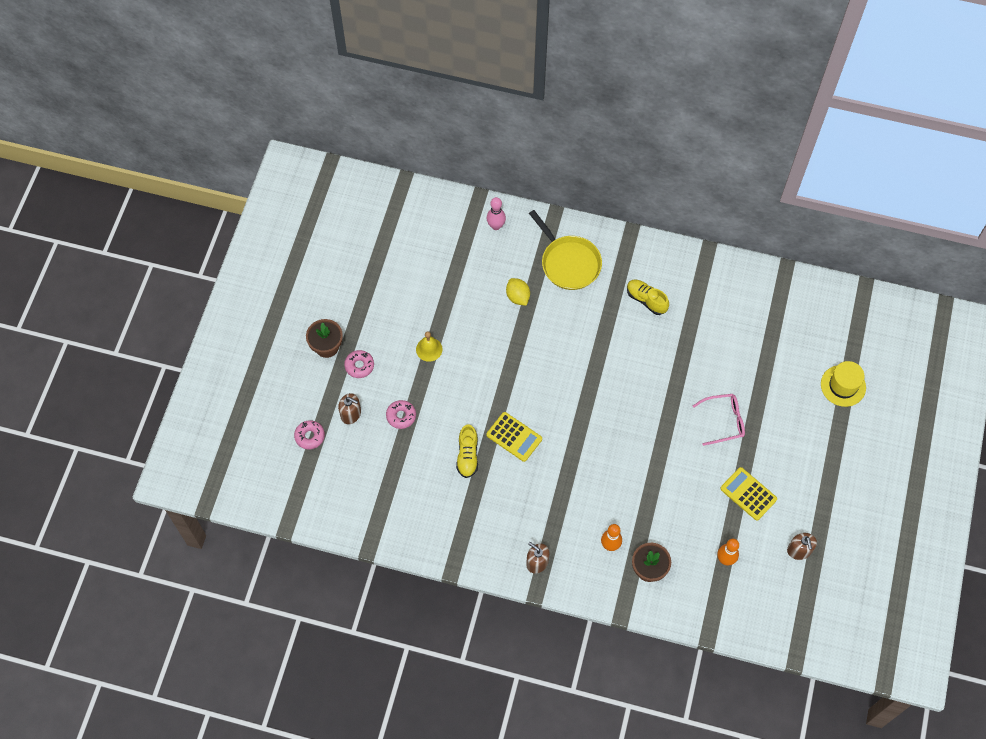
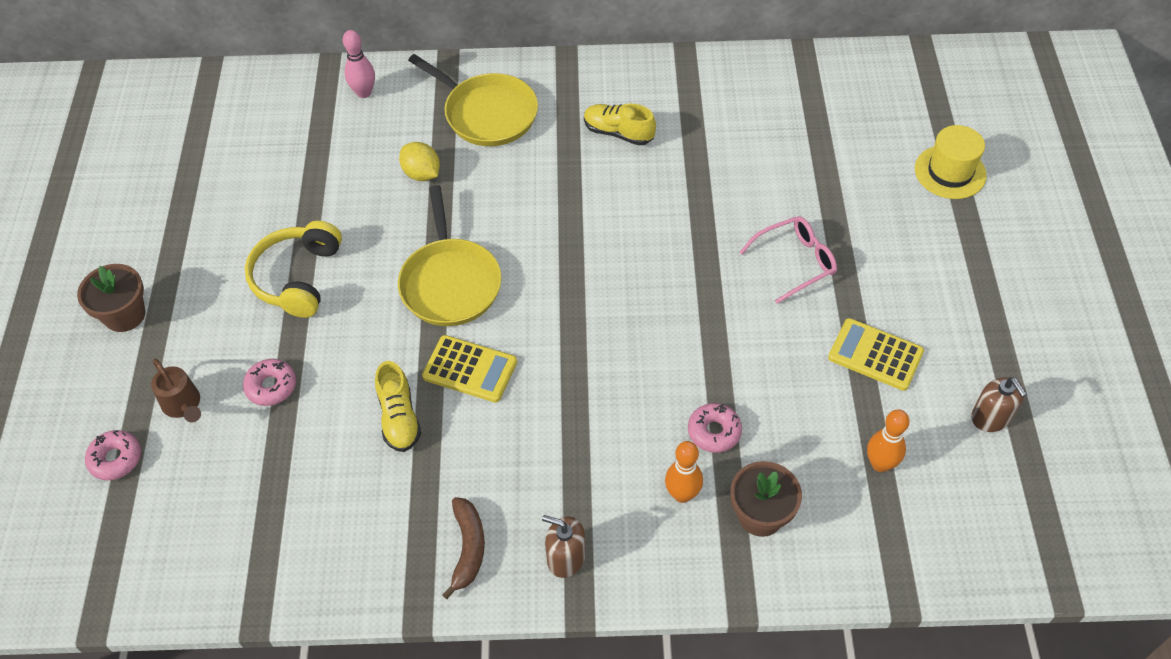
camera: 15 degrees left, 10 degrees down
(351, 414) = (183, 405): brown soap dispenser -> brown watering can
(359, 366) = (185, 329): pink donut -> pink donut (714, 432)
(429, 349) = (297, 277): yellow bell -> yellow headphones
(487, 542) = (468, 548): none -> brown banana
(516, 378) = (450, 283): none -> yellow pan

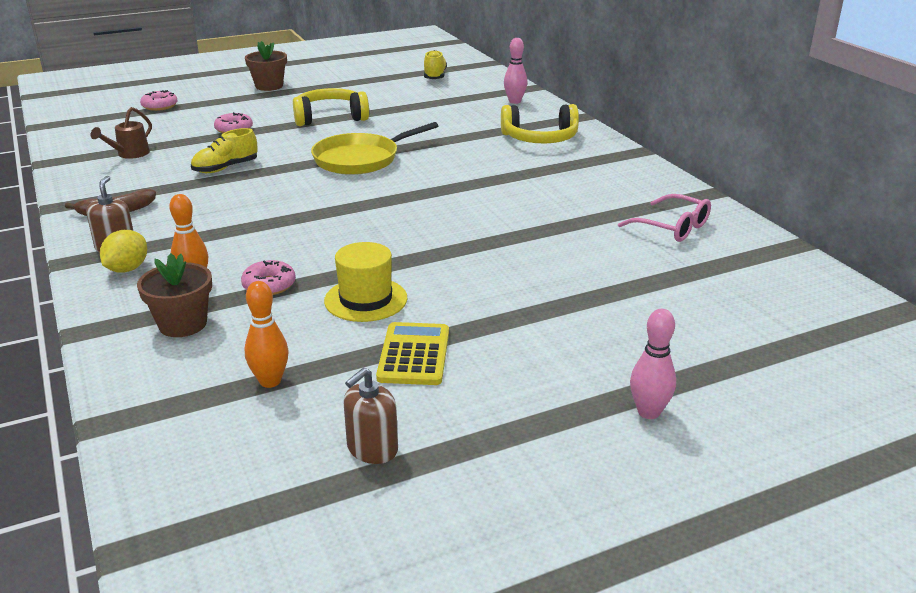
camera: 65 degrees right, 25 degrees down
(183, 405) = (207, 112): brown watering can -> brown watering can (129, 154)
(422, 174) = (457, 131): yellow lemon -> yellow lemon (127, 269)
(470, 369) = (282, 181): yellow calculator -> none
(487, 113) = (540, 138): yellow pan -> yellow headphones
(618, 133) = (575, 185): yellow shoe -> yellow shoe (435, 76)
(795, 262) = (502, 290): pink glasses -> pink glasses (672, 227)
(950, 172) = (726, 361): yellow hat -> yellow hat (365, 299)
(996, 243) = (648, 412): none -> pink bowling pin

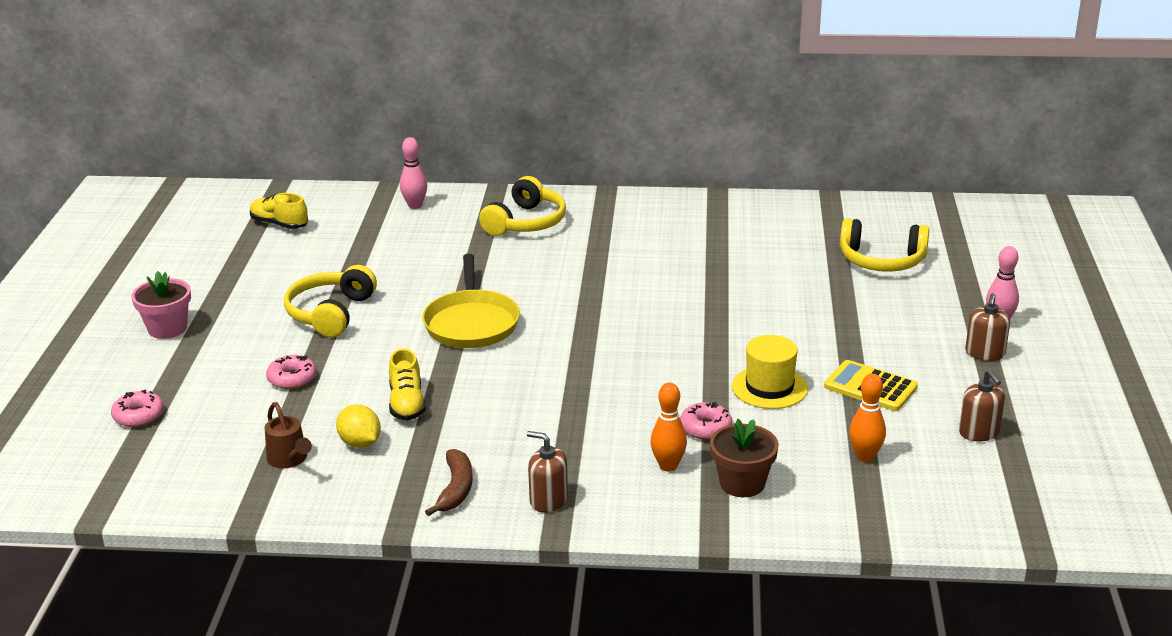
camera: 60 degrees left, 0 degrees up
(127, 269) = (606, 499): yellow lemon -> yellow lemon (360, 443)
(269, 86) = (167, 328): brown flower pot -> pink flower pot
(561, 416) = (985, 353): none -> brown soap dispenser
(672, 227) = (762, 227): pink glasses -> none
(695, 304) = (881, 261): none -> yellow headphones

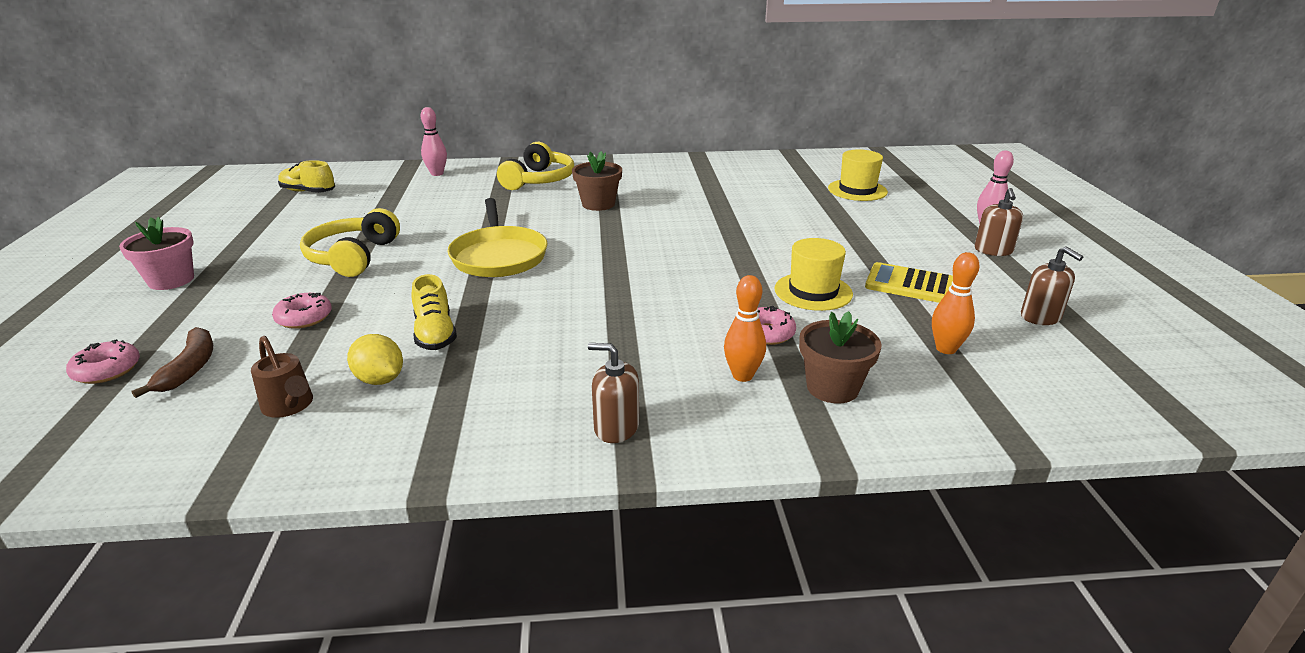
camera: 10 degrees left, 0 degrees up
(455, 489) = (500, 424): brown banana -> brown banana (189, 368)
(584, 262) = (598, 204): none -> brown flower pot
(881, 261) = (857, 190): yellow headphones -> yellow hat

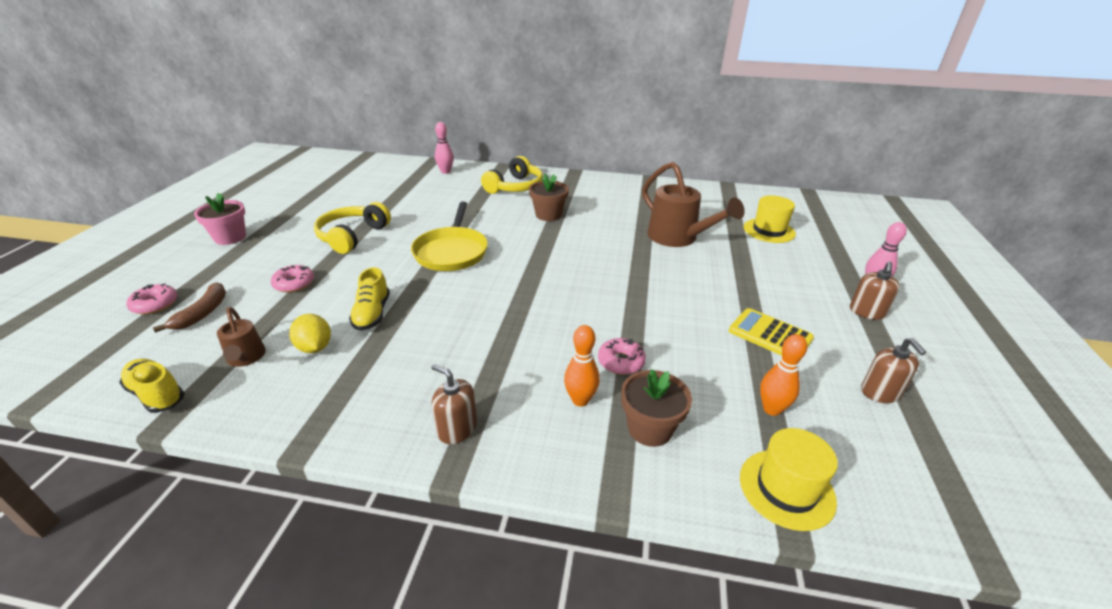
camera: 15 degrees right, 5 degrees up
(308, 192) = (352, 176): yellow shoe -> yellow shoe (157, 394)
(763, 209) = (678, 238): none -> brown watering can
(813, 291) = (680, 327): yellow hat -> yellow hat (786, 489)

